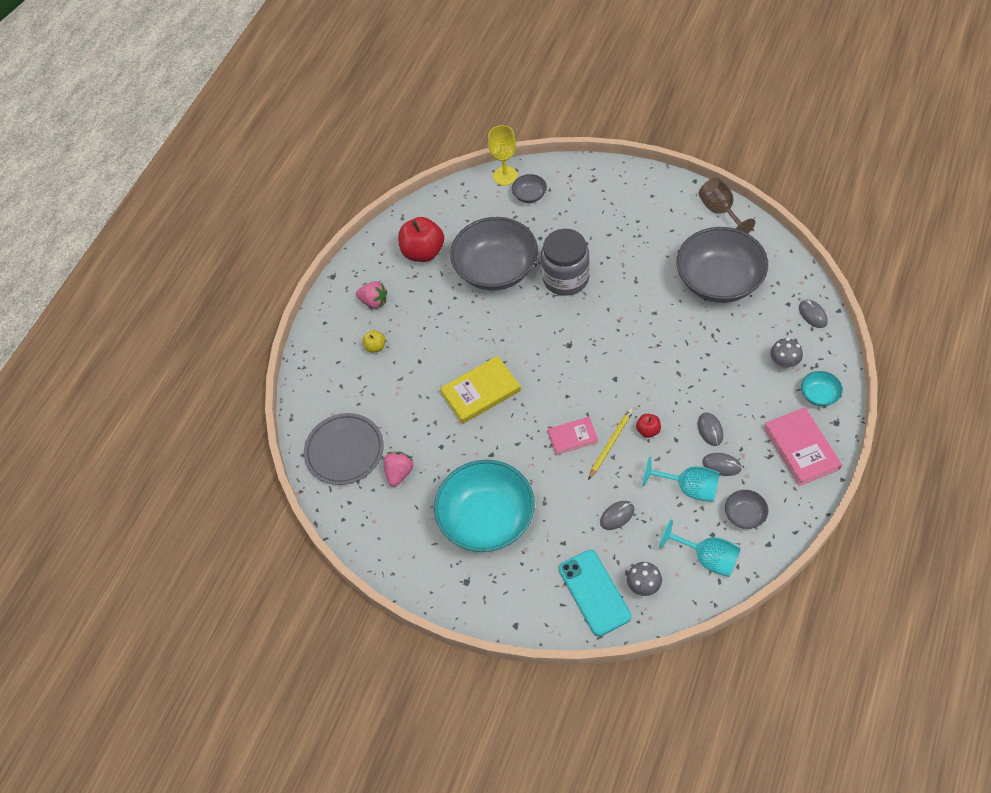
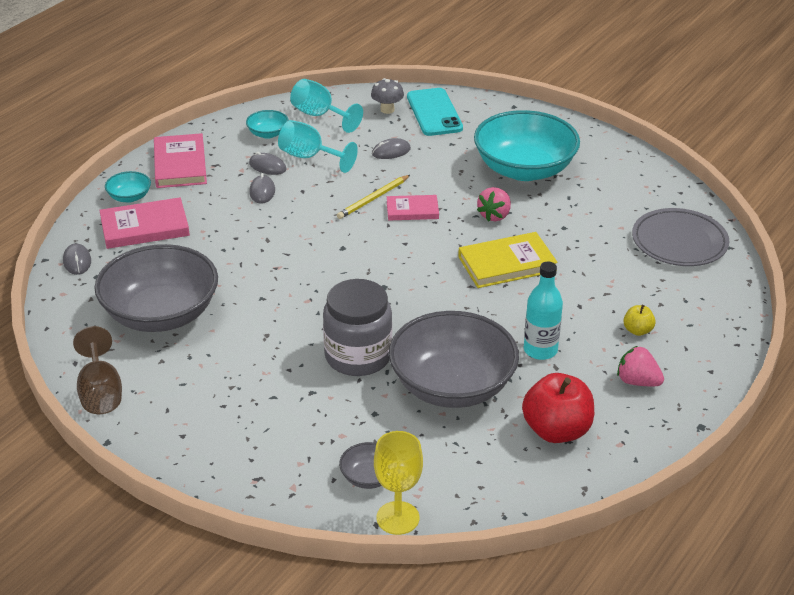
camera: 175 degrees left, 20 degrees down
(399, 473) = (615, 215): pink strawberry -> pink strawberry (494, 215)
(442, 313) = (540, 350): none -> turquoise bottle
(648, 430) = (328, 201): red apple -> none
(744, 515) = (268, 133): grey bowl -> turquoise bowl
(784, 363) = (145, 227): grey mushroom -> pink book

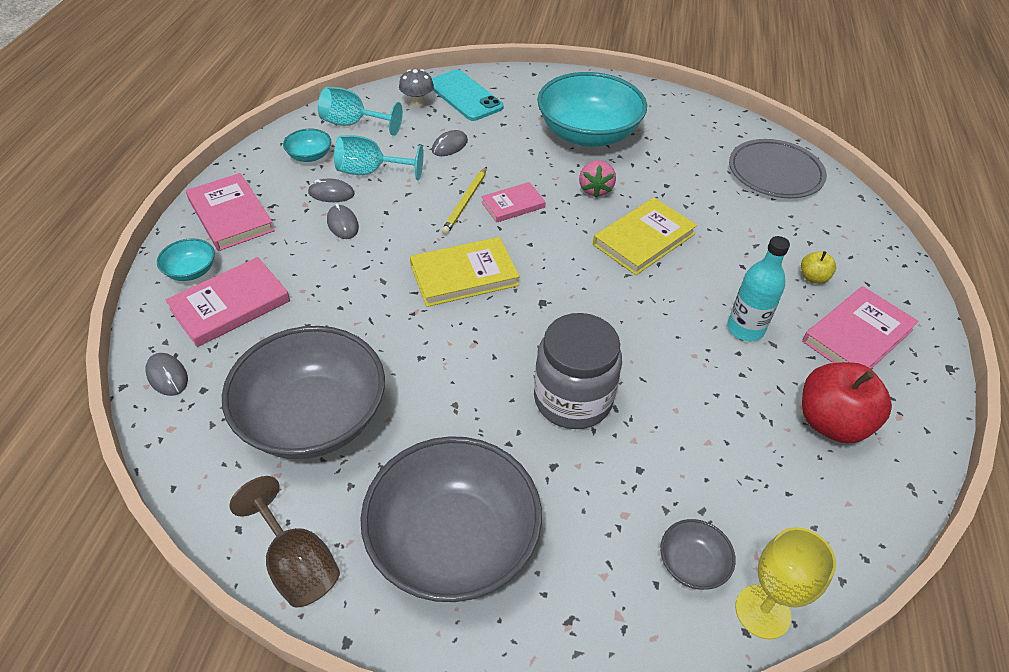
camera: 25 degrees left, 10 degrees up
(334, 252) = (464, 275): none -> yellow book
(452, 386) = (693, 403): grey bowl -> grey bowl (453, 541)
(637, 381) = (857, 335): pink strawberry -> pink book

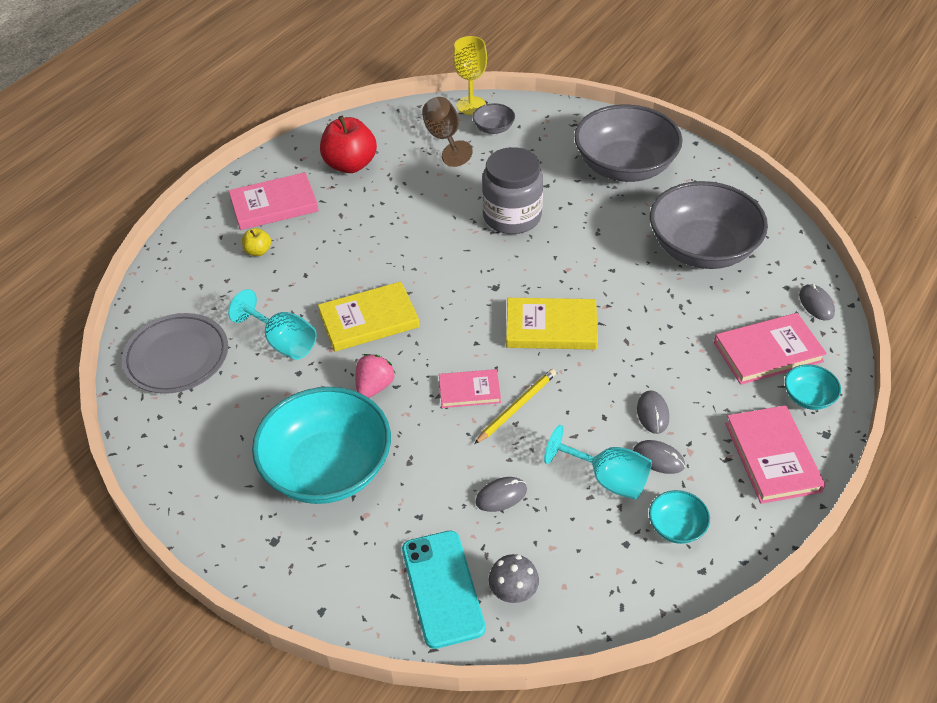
camera: 155 degrees left, 0 degrees up
(296, 564) = (720, 177): brown goblet -> brown goblet (444, 139)
(353, 124) = (611, 573): turquoise goblet -> turquoise goblet (283, 342)
(745, 329) = (351, 229): turquoise bottle -> none

